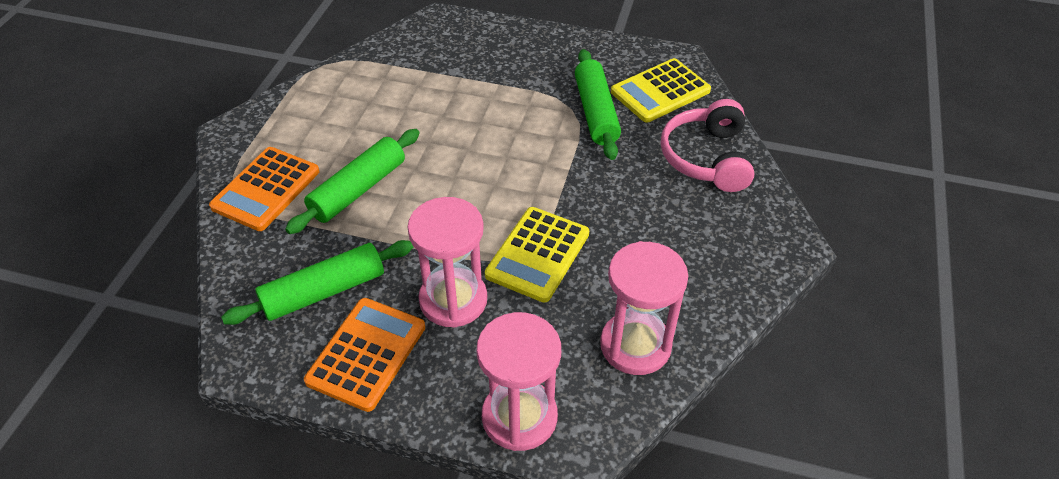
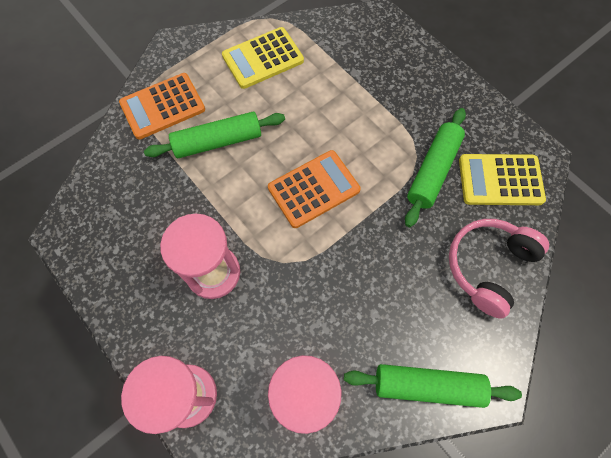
camera: 35 degrees right, 20 degrees up
(324, 291) = (141, 212): green rolling pin -> green rolling pin (427, 386)
(366, 354) = (132, 278): orange calculator -> orange calculator (313, 189)
(538, 254) = (295, 272): yellow calculator -> yellow calculator (263, 58)

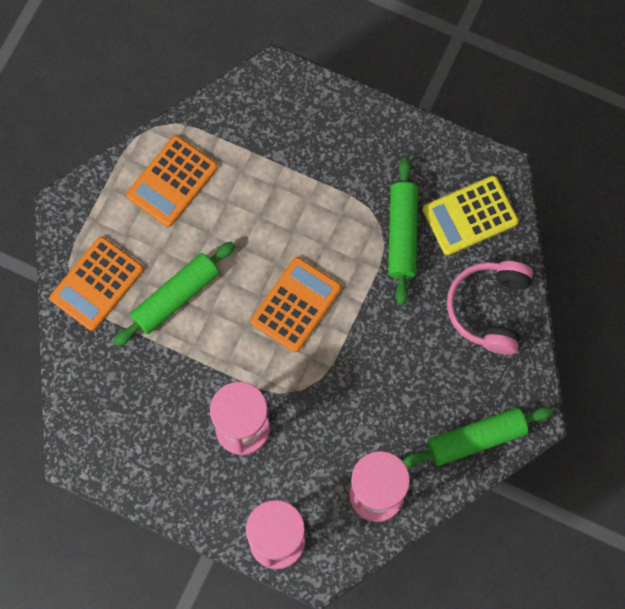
camera: 25 degrees left, 5 degrees up
(263, 58) = (172, 181): yellow calculator -> orange calculator

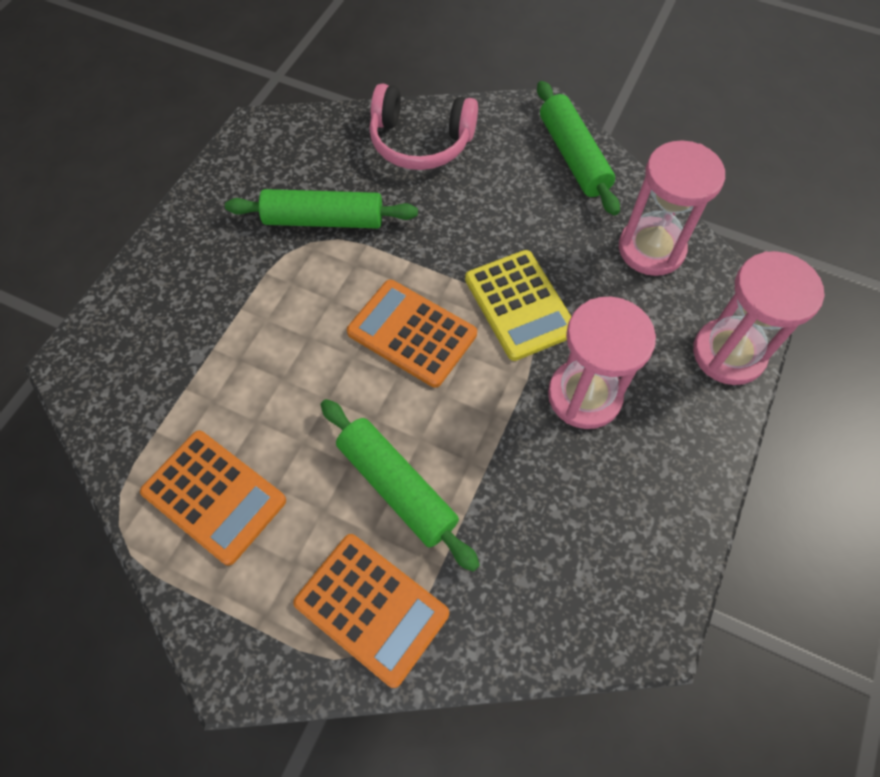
camera: 90 degrees left, 10 degrees down
(470, 216) = (307, 156): yellow calculator -> yellow calculator (520, 305)

